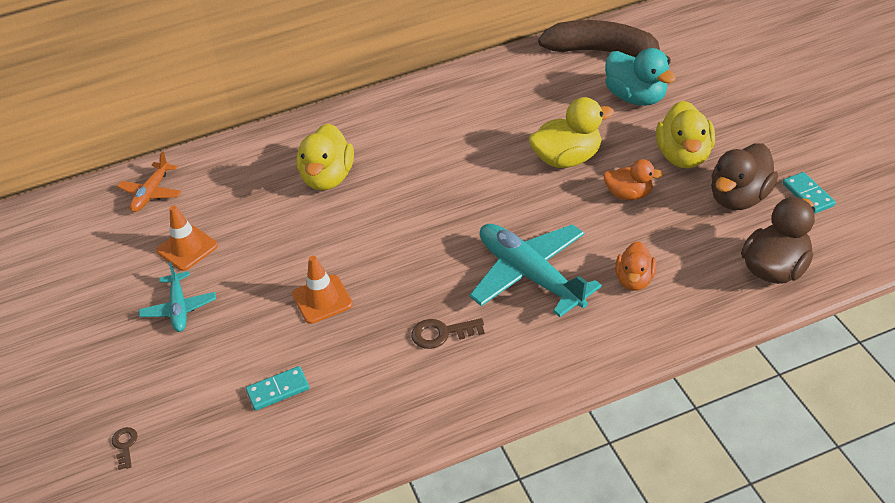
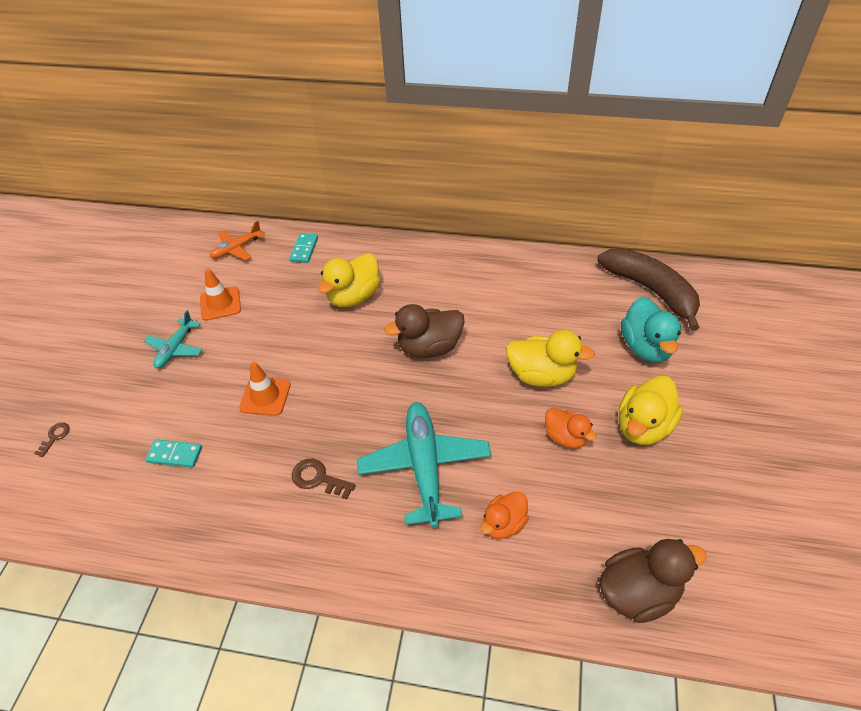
camera: 30 degrees right, 5 degrees up
(739, 198) = (662, 497): brown duck -> brown duck (429, 347)
(808, 195) = (731, 532): turquoise domino -> turquoise domino (304, 249)

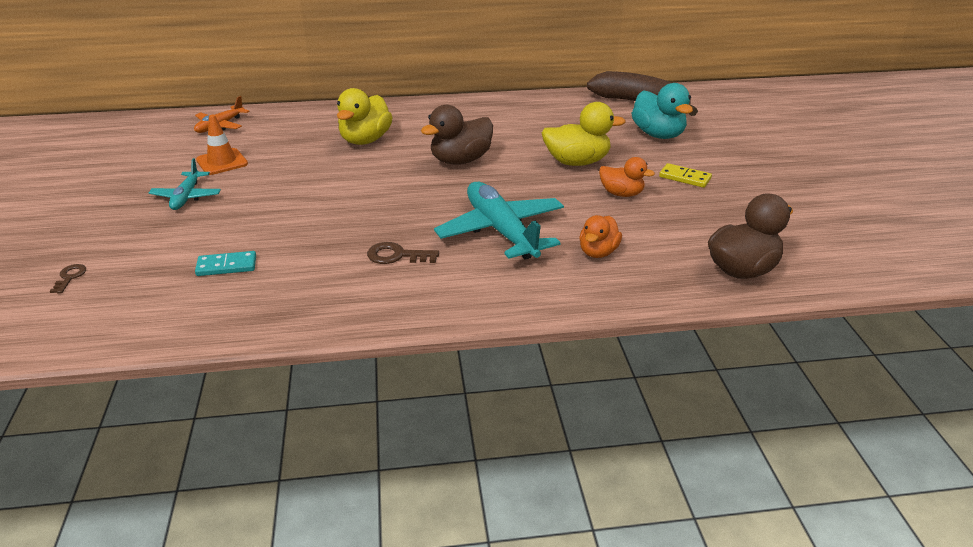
camera: 20 degrees left, 15 degrees down
(265, 396) = (308, 213): orange traffic cone -> none
(304, 249) = (295, 118): turquoise domino -> none
(643, 426) = (685, 178): yellow duck -> yellow domino

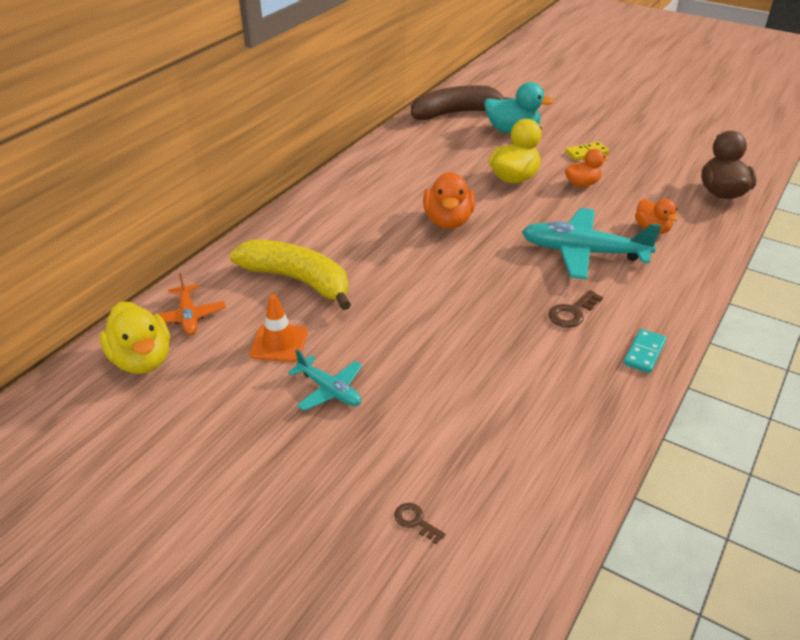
camera: 50 degrees left, 5 degrees up
(226, 266) = (498, 408): turquoise domino -> turquoise domino (644, 353)
(303, 140) = (298, 280): none -> yellow banana
(365, 140) = (346, 249): yellow duck -> yellow duck (142, 360)
(460, 160) = (448, 221): brown duck -> orange duck

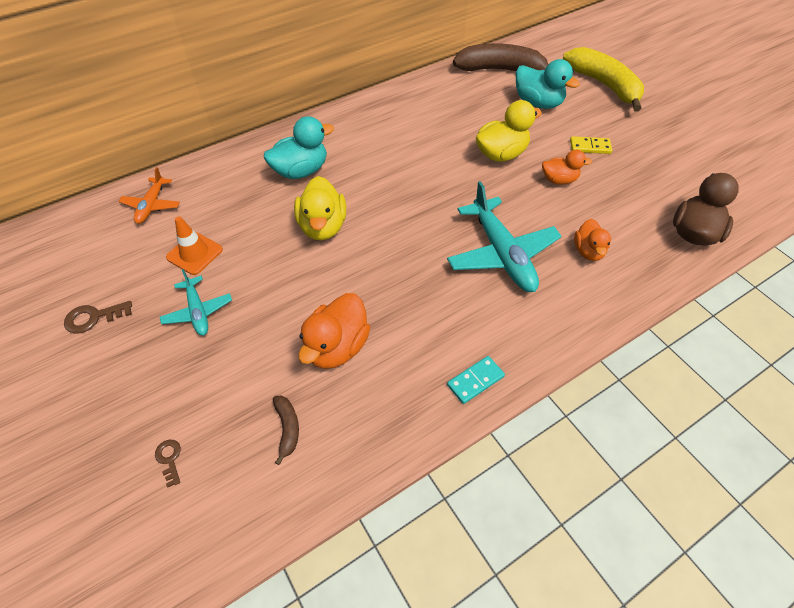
camera: 25 degrees right, 15 degrees up
(142, 360) = (96, 232): yellow duck -> yellow duck (323, 226)
(298, 280) = (250, 200): yellow banana -> yellow banana (604, 85)
(330, 241) = (301, 171): none -> turquoise duck
(448, 221) = (409, 181): orange duck -> orange duck (337, 347)
(510, 450) = (287, 428): none -> brown banana
(572, 313) = (443, 313): brown key -> brown key (93, 318)
(583, 252) = (502, 254): turquoise plane -> turquoise plane turned 150 degrees counterclockwise

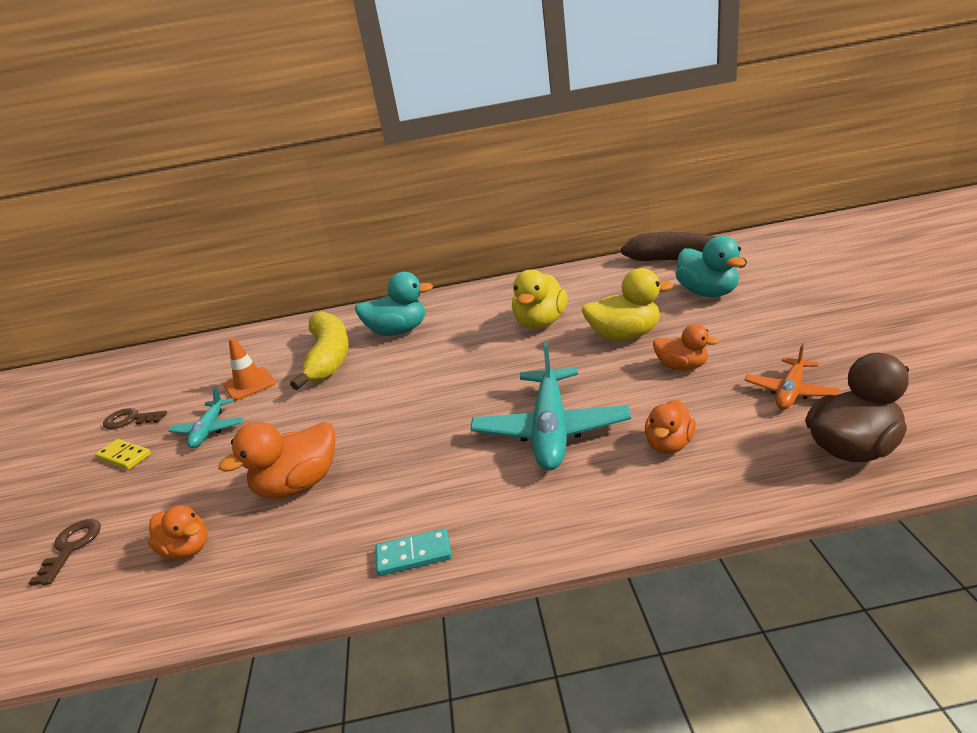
camera: 30 degrees right, 25 degrees down
(152, 205) = (251, 344): orange plane -> orange plane (790, 392)
(169, 459) = (71, 547): brown key -> brown key, size x1.55
(287, 428) = (187, 549): brown banana -> orange duck
(323, 226) = (378, 378): yellow duck -> yellow duck (541, 323)
(590, 147) = (750, 338): yellow domino -> yellow domino (124, 456)
(604, 85) = (814, 280): yellow banana -> yellow banana (329, 358)

